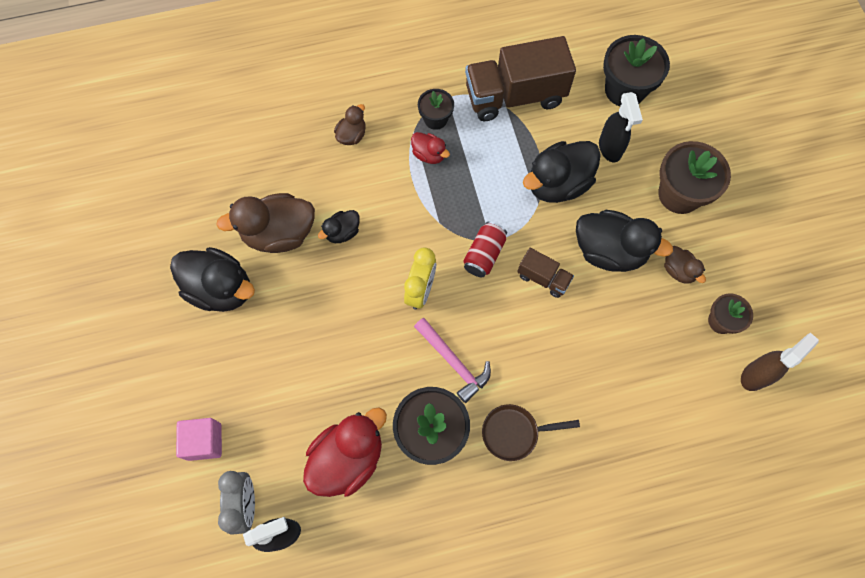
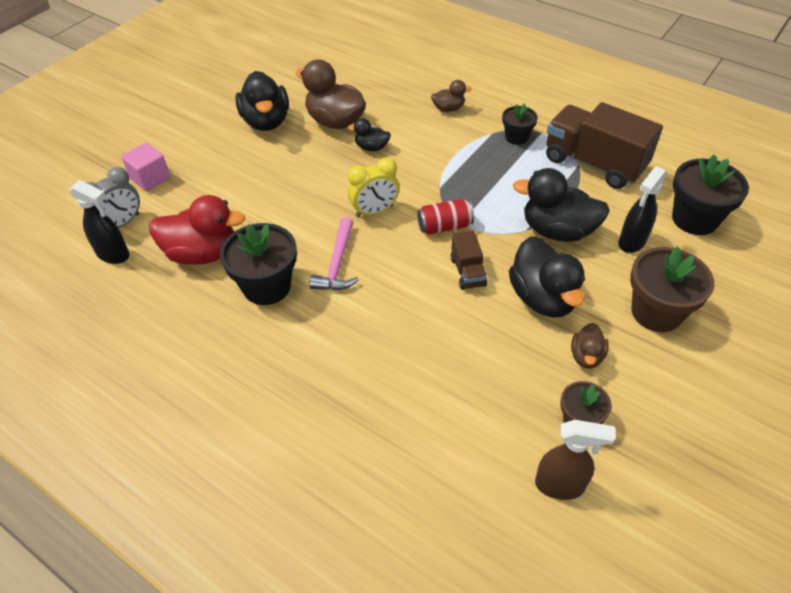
camera: 50 degrees right, 20 degrees down
(429, 155) = (485, 151): red duck -> none
(514, 433) = (316, 336): brown pan -> none

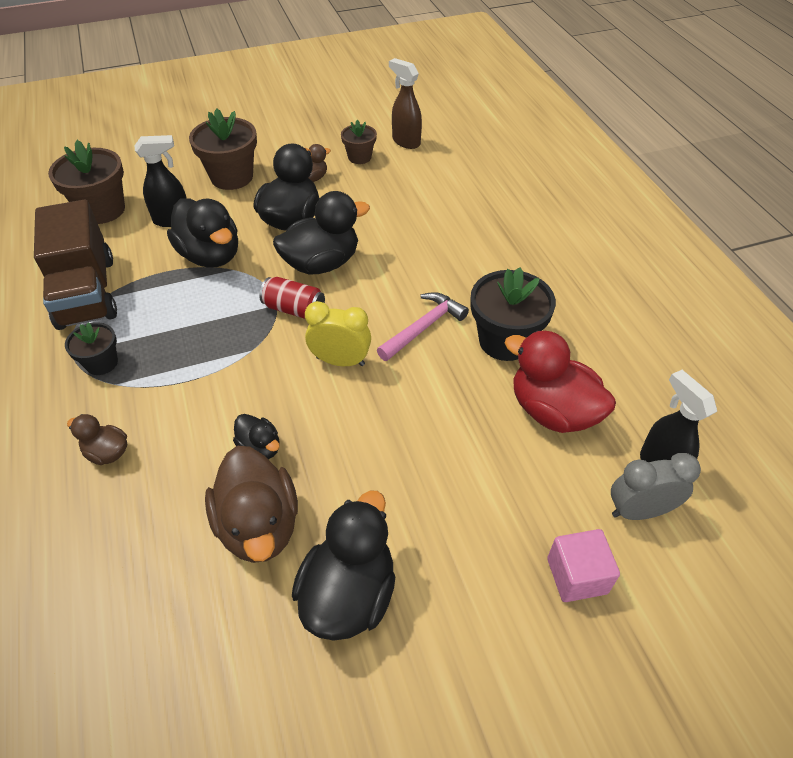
camera: 145 degrees left, 0 degrees up
(468, 272) = (321, 263): brown truck -> black duck
(694, 219) = (102, 210): black flower pot -> brown flower pot

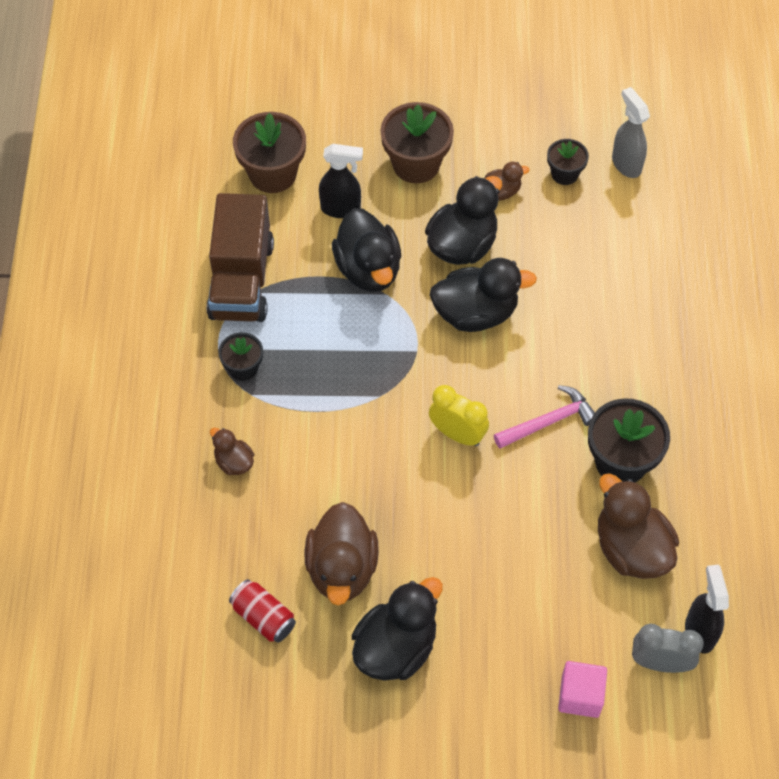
camera: 20 degrees right, 10 degrees up
(260, 448) = (361, 499): black duck -> none
(294, 309) = (432, 362): red can -> red can (263, 617)
(359, 157) = (564, 174): brown flower pot -> black flower pot
(405, 142) = (626, 164): brown spray bottle -> grey spray bottle
(552, 411) = (631, 548): red duck -> brown duck

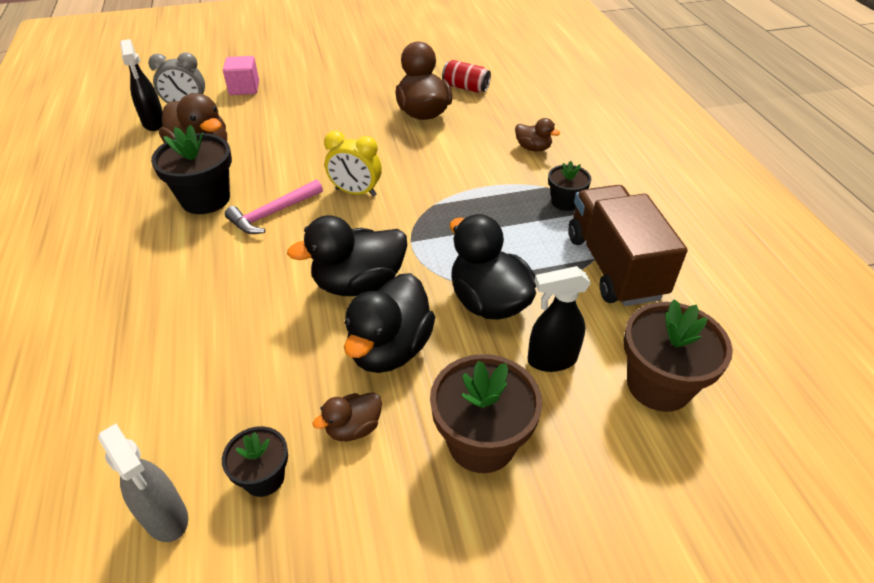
camera: 165 degrees right, 15 degrees down
(396, 647) = (372, 89): black duck -> none

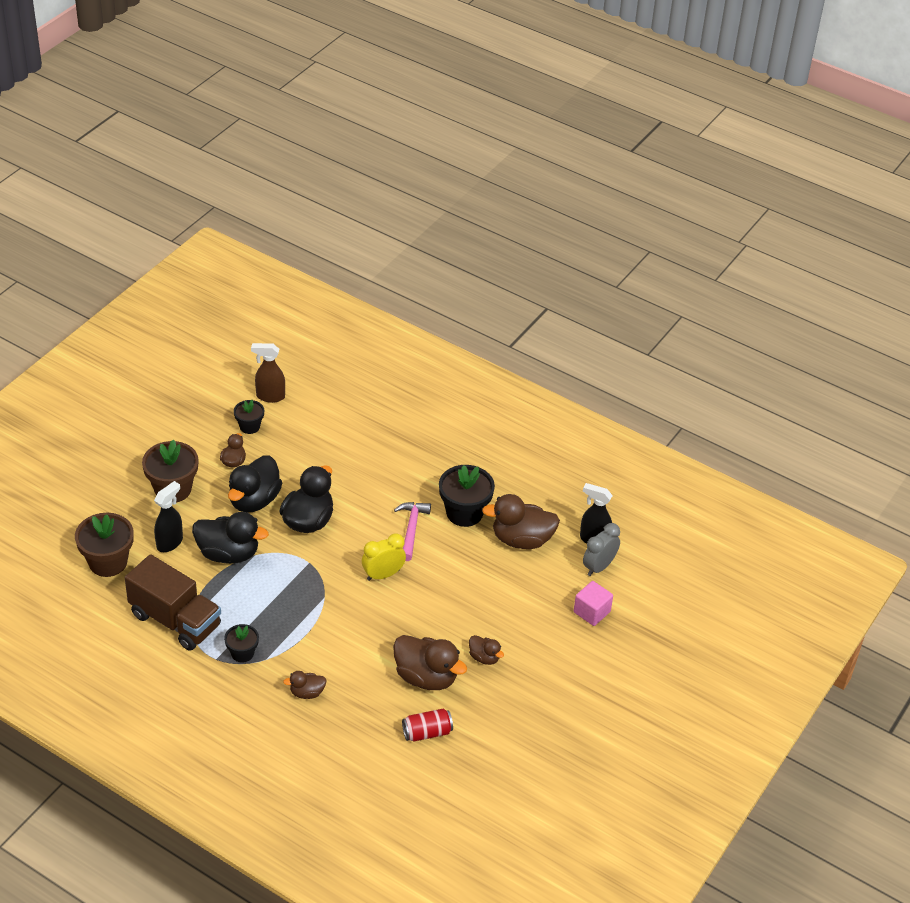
camera: 135 degrees right, 0 degrees up
(166, 518) = (270, 396): grey spray bottle -> brown spray bottle
(362, 102) = (484, 657): none -> brown duck
(390, 349) = (254, 500): black duck -> black duck turned 135 degrees counterclockwise

